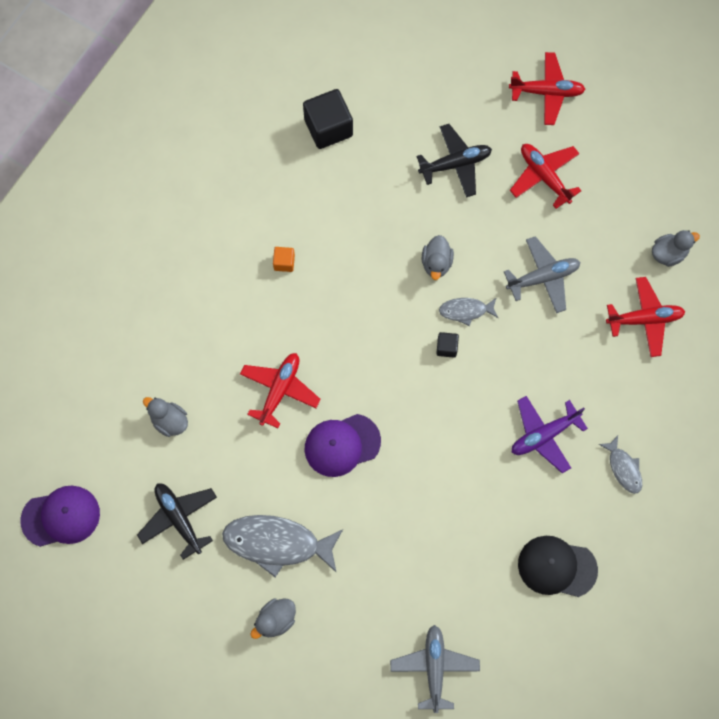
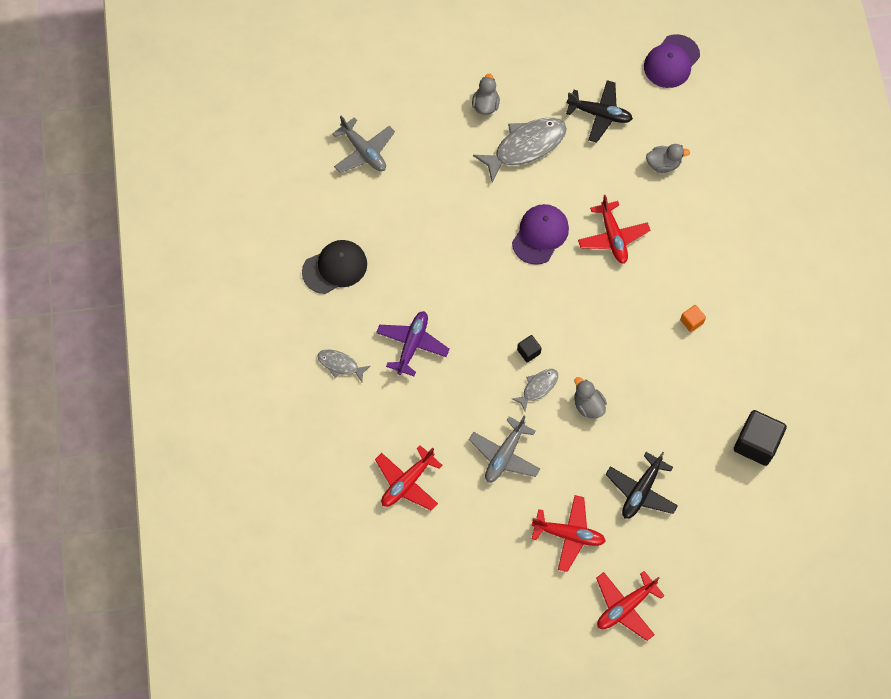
camera: 140 degrees right, 5 degrees down
(669, 253) = (428, 548): grey duck -> none

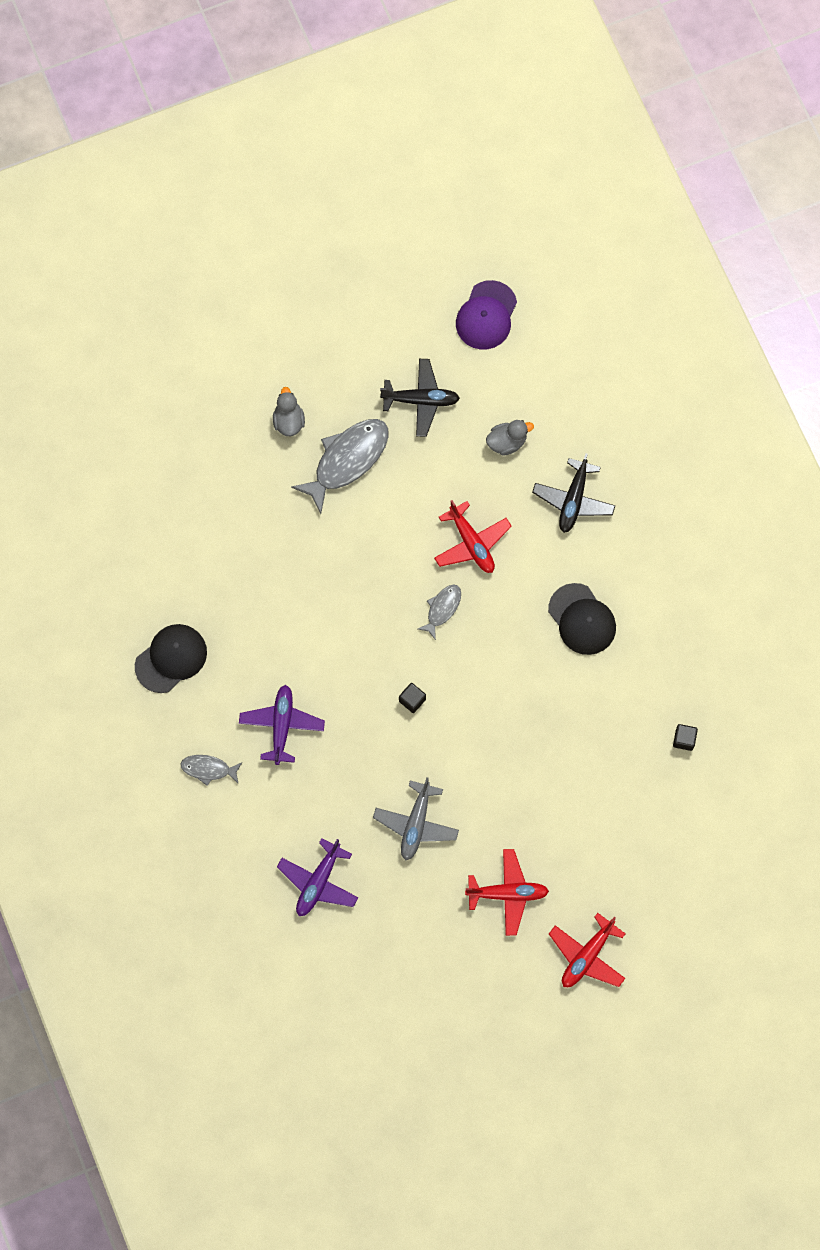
camera: 15 degrees left, 5 degrees up
(364, 151) = (165, 513): grey plane -> none
(407, 482) = (318, 882): red plane -> purple plane
(538, 387) = (433, 738): grey fish -> grey fish (442, 609)
(540, 235) = (390, 561): purple cap -> none
(588, 405) = (492, 744): grey duck -> none
(641, 491) = (573, 825): black plane -> black plane (573, 500)
(691, 321) = (582, 619): orange cube -> black cap
(756, 443) = (684, 739): black cube -> black cube, size x0.49

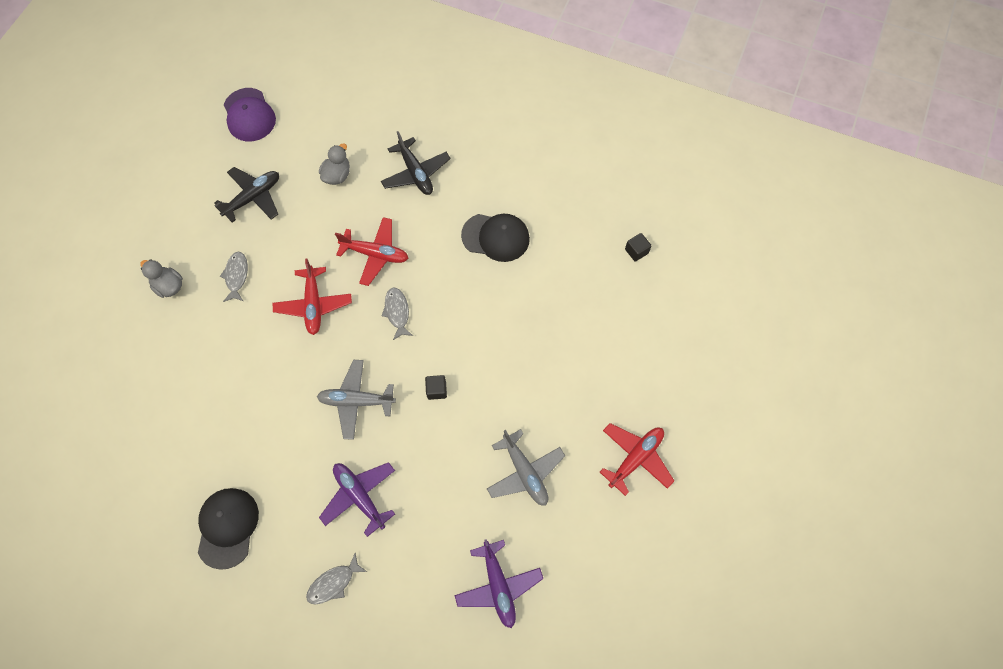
camera: 45 degrees left, 5 degrees down
(345, 651) = (356, 401): none -> grey plane
(347, 460) = (236, 276): grey fish -> grey fish, size x0.52
(587, 956) = (730, 447): red plane -> red plane (314, 304)

